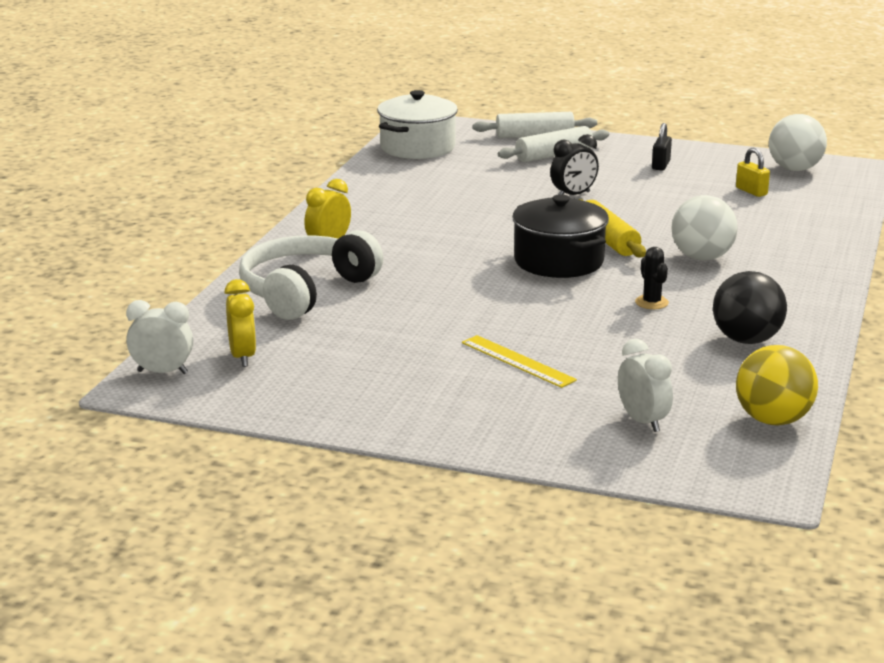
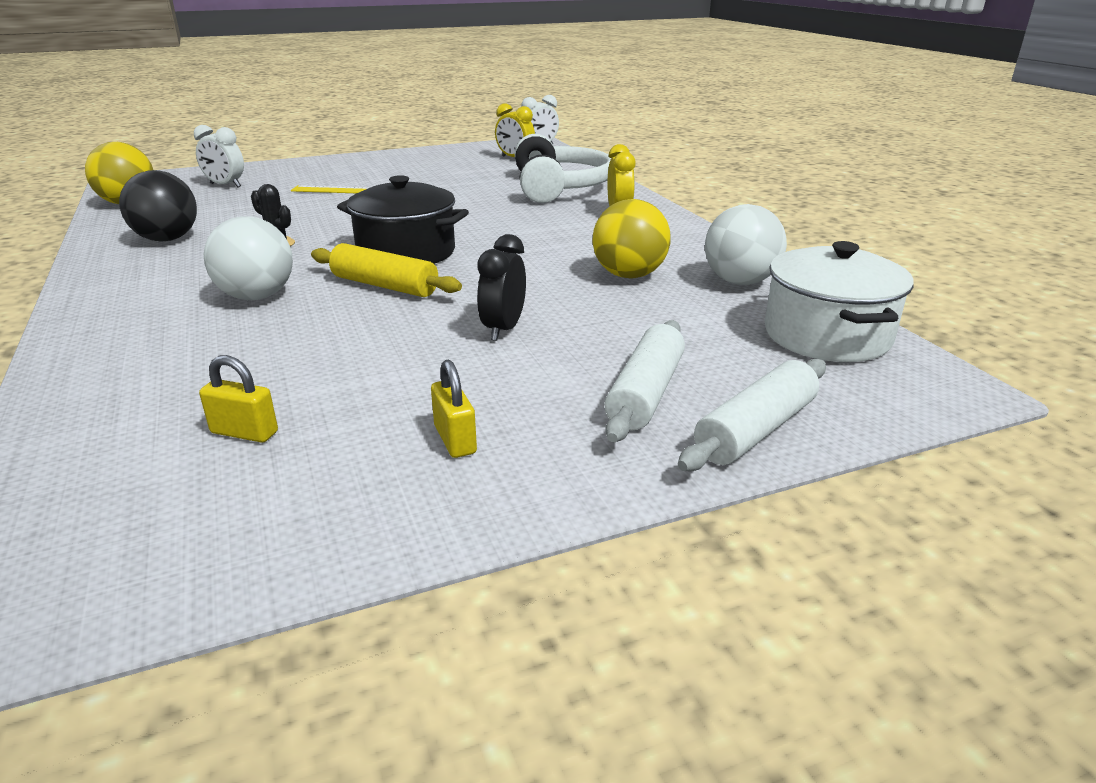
camera: 140 degrees right, 5 degrees up
(441, 200) = (629, 275): none -> yellow ball
(661, 165) = (455, 440): black padlock -> yellow padlock
(795, 169) = (172, 544): white ball -> white ball (740, 281)

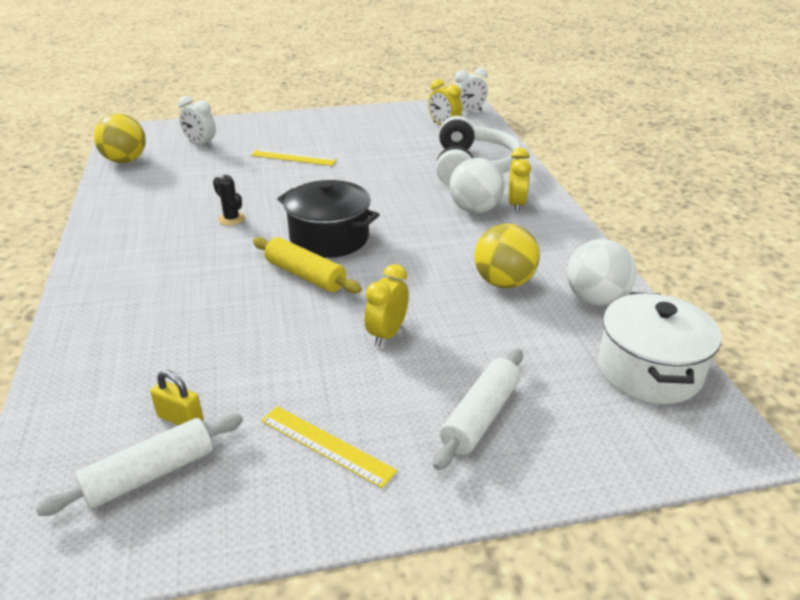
camera: 10 degrees right, 5 degrees up
(167, 239) = (150, 206): black ball -> none
(257, 296) = (208, 278): white ball -> white ball (475, 209)
(455, 440) = (326, 445): yellow padlock -> yellow ruler
(503, 329) = (387, 334): black clock -> yellow clock
(755, 430) = (555, 466): white rolling pin -> white rolling pin (150, 474)

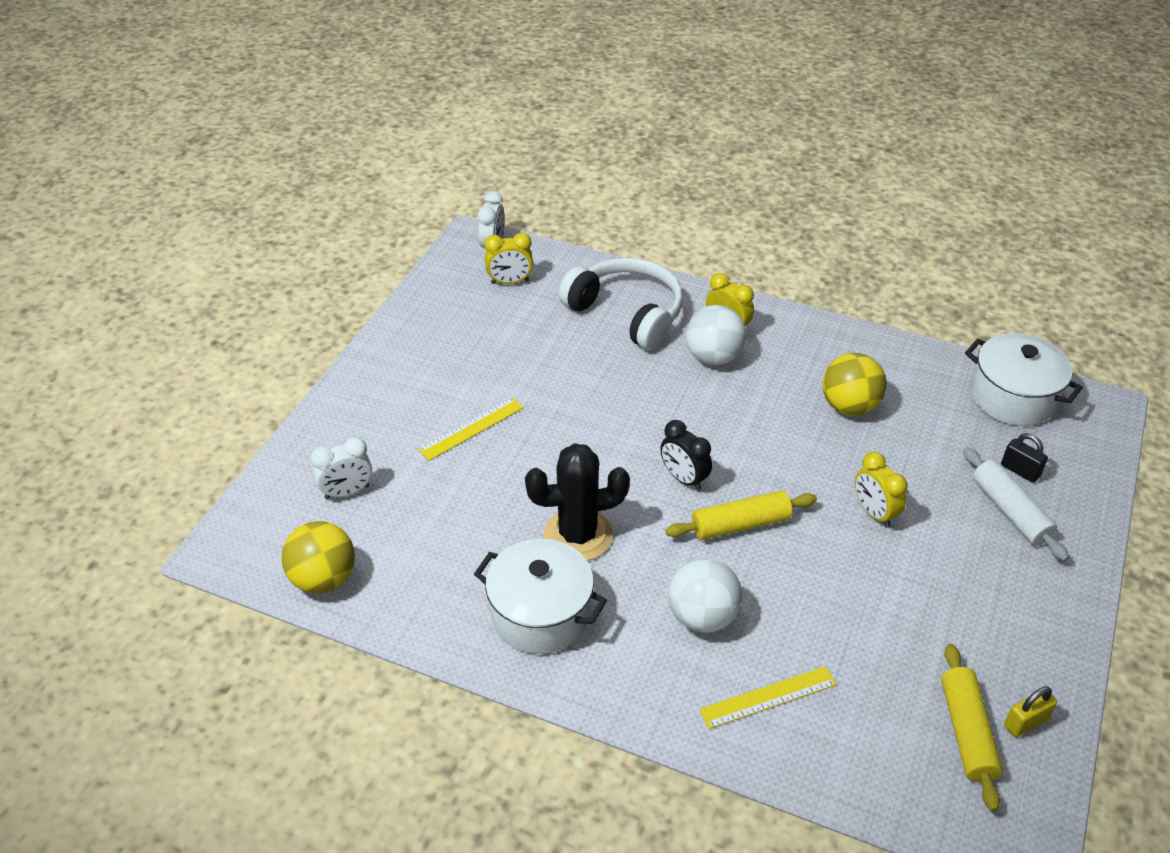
camera: 55 degrees left, 10 degrees up
(146, 229) = (541, 614): none -> white pot
(150, 474) = (966, 732): white rolling pin -> yellow rolling pin
(180, 418) = (906, 691): yellow padlock -> yellow padlock (1025, 722)
(231, 219) = (578, 535): black cactus -> black cactus, size x2.09
(326, 445) = (992, 611): yellow ruler -> yellow ruler (768, 697)
(329, 238) = (684, 479): black pot -> black clock
(548, 406) = (1020, 470): none -> black padlock
(595, 299) = (910, 370): white ball -> white ball (702, 616)

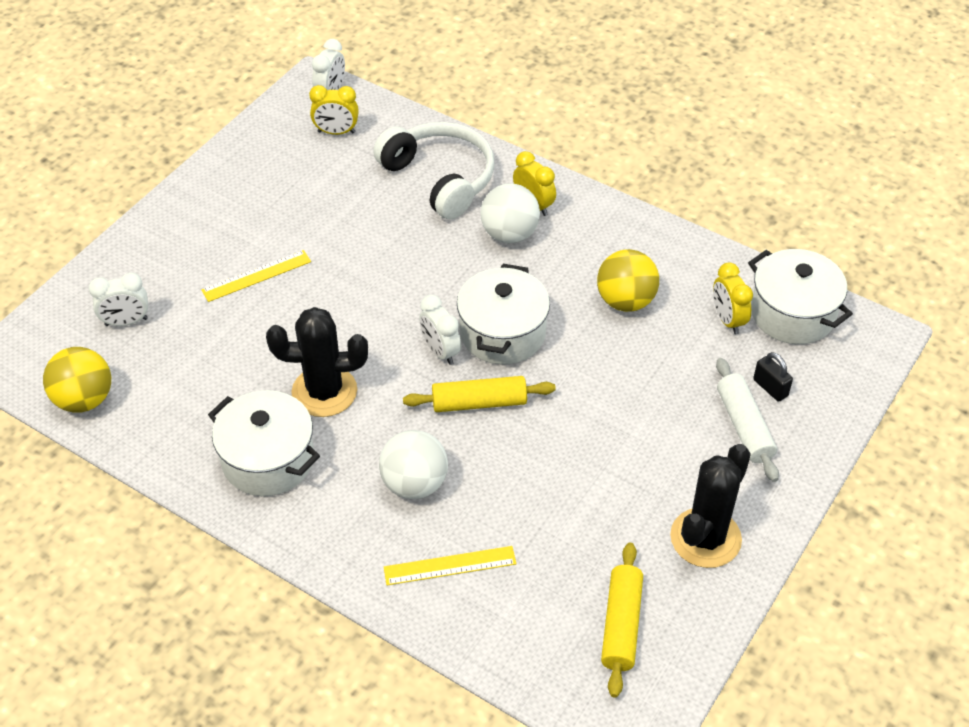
camera: 10 degrees right, 5 degrees up
(684, 479) = (440, 351): black clock -> white clock
(740, 452) = (502, 333): none -> white pot
(874, 513) = (611, 409): yellow clock -> yellow clock (727, 320)
(1016, 628) = (705, 538): none -> black cactus
(1025, 722) = (679, 625): yellow padlock -> none

